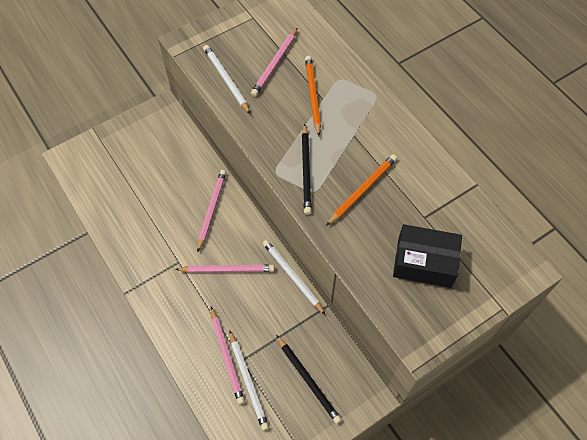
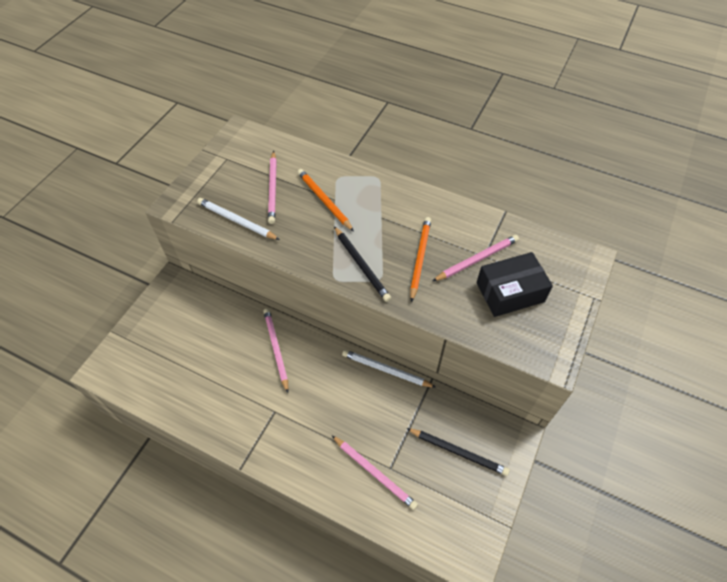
camera: 30 degrees left, 5 degrees down
(227, 269) = (324, 394): pink pencil -> pink pencil (476, 259)
(248, 381) = (408, 483): white pencil -> none

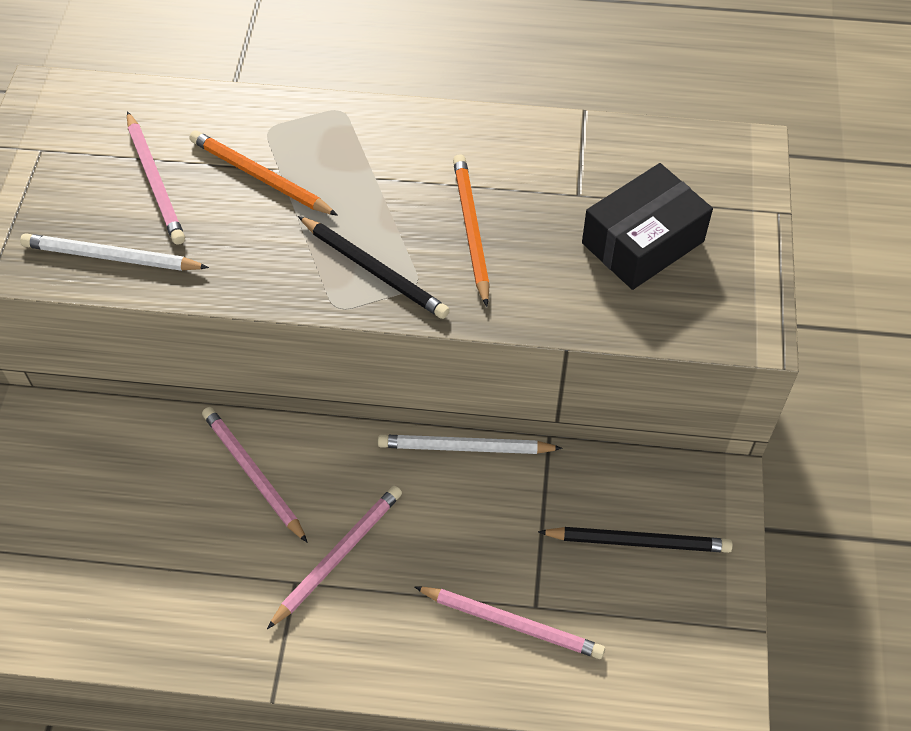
camera: 20 degrees left, 0 degrees up
(476, 259) = (567, 204): pink pencil -> pink pencil (338, 556)

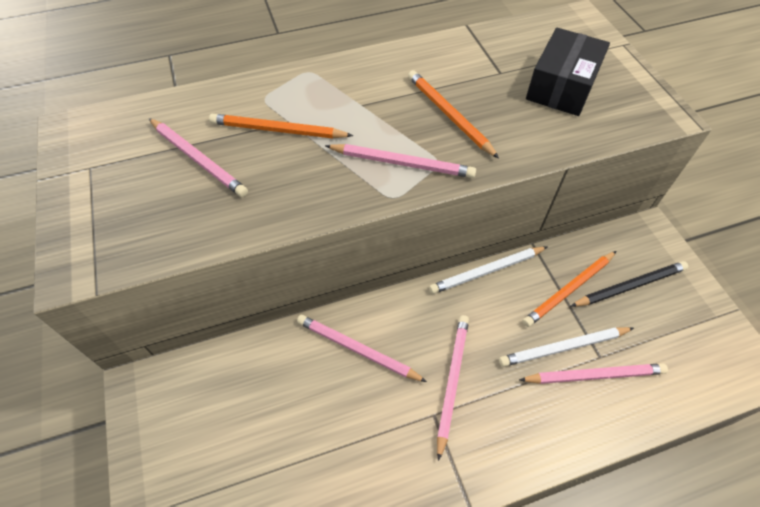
camera: 25 degrees left, 0 degrees up
(111, 257) = (194, 225): white pencil -> white pencil (564, 348)
(374, 270) = (402, 163): black pencil -> pink pencil
(554, 513) = (569, 290): none -> orange pencil

